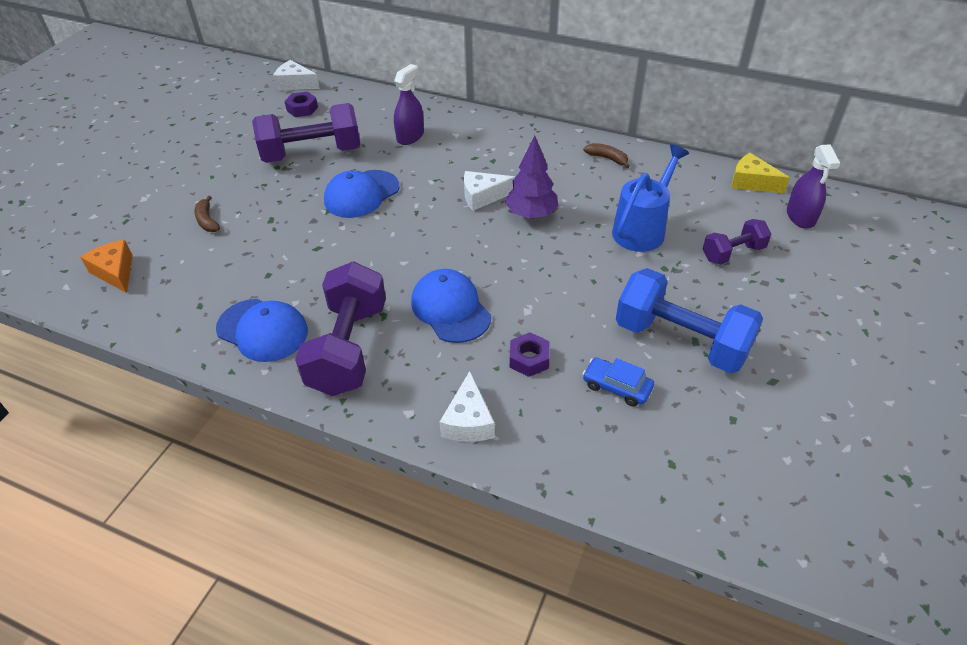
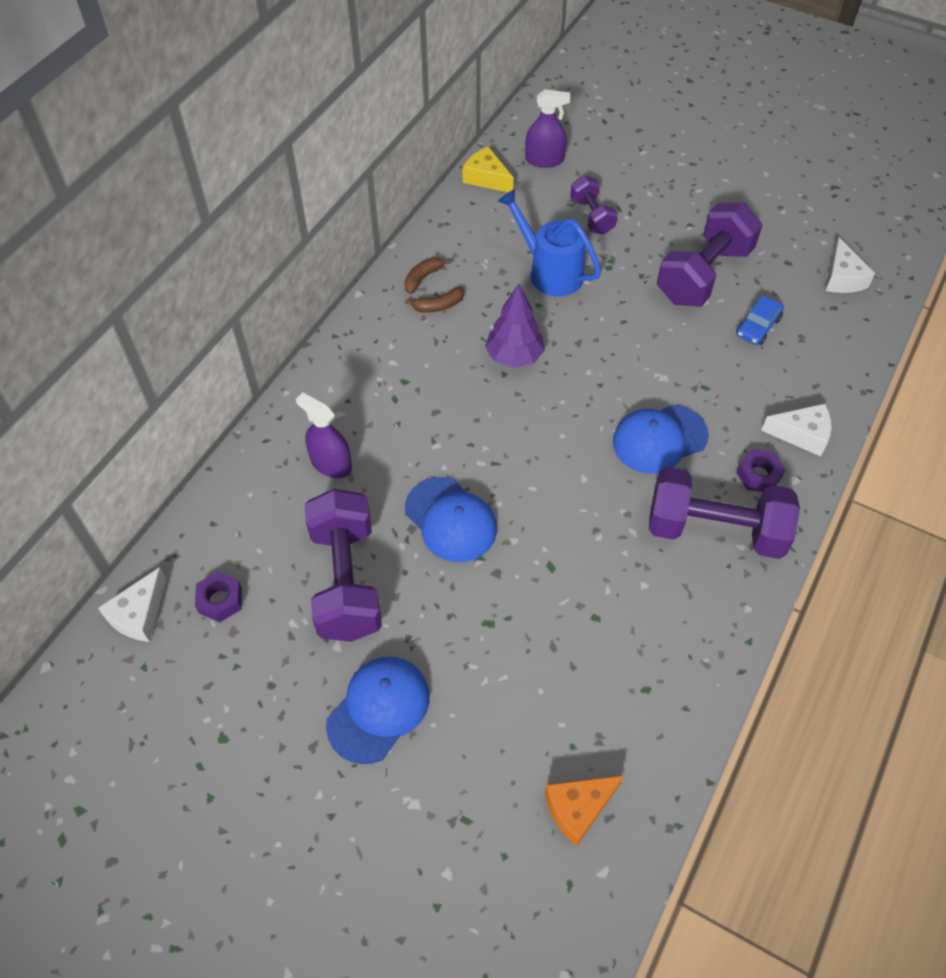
camera: 85 degrees left, 10 degrees up
(207, 220) = (480, 703): brown banana -> brown banana (438, 306)
(262, 330) = (688, 615): blue cap -> blue cap (378, 709)
(483, 196) = (475, 397): white cheese -> white cheese (842, 278)
(529, 359) = (727, 383): purple nut -> purple nut (758, 475)
(681, 341) = (703, 275): blue dumbbell -> purple dumbbell
(751, 182) = (486, 178): yellow cheese -> yellow cheese turned 90 degrees clockwise

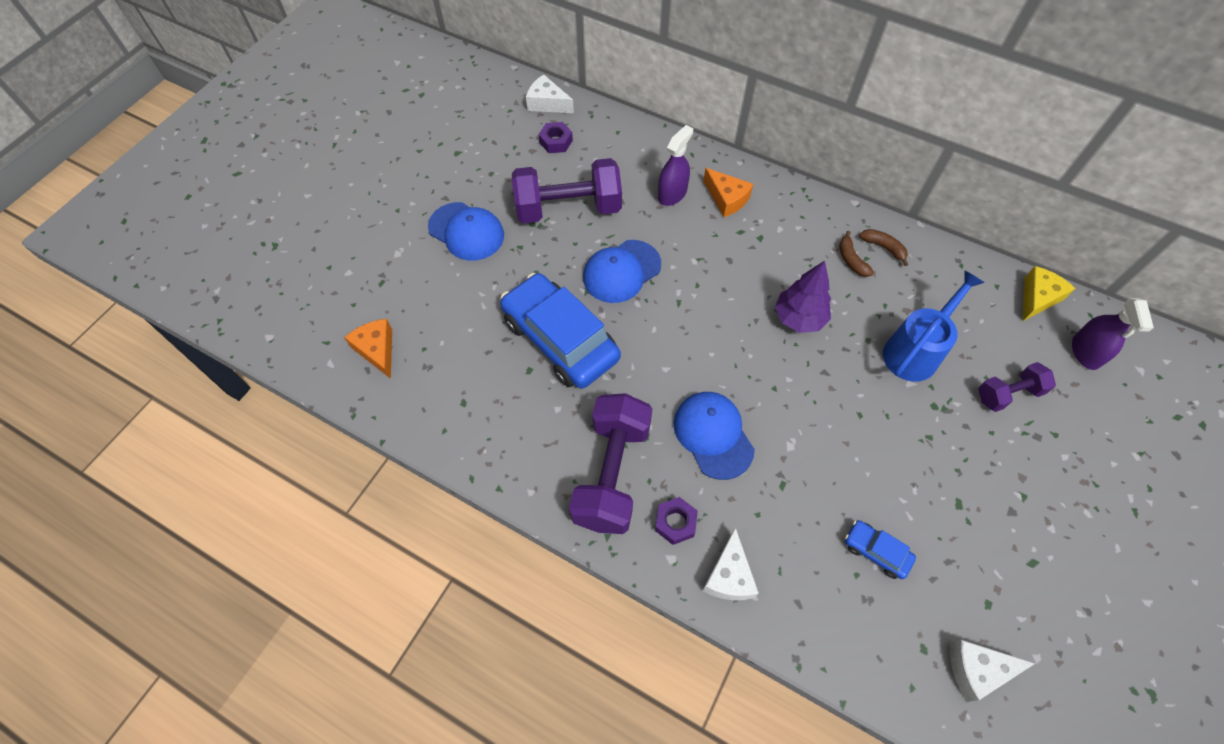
camera: 90 degrees right, 5 degrees up
(344, 409) = (726, 199): none -> orange cheese
(551, 584) = (560, 339): none -> blue car
(703, 275) = (944, 502): purple dumbbell -> none

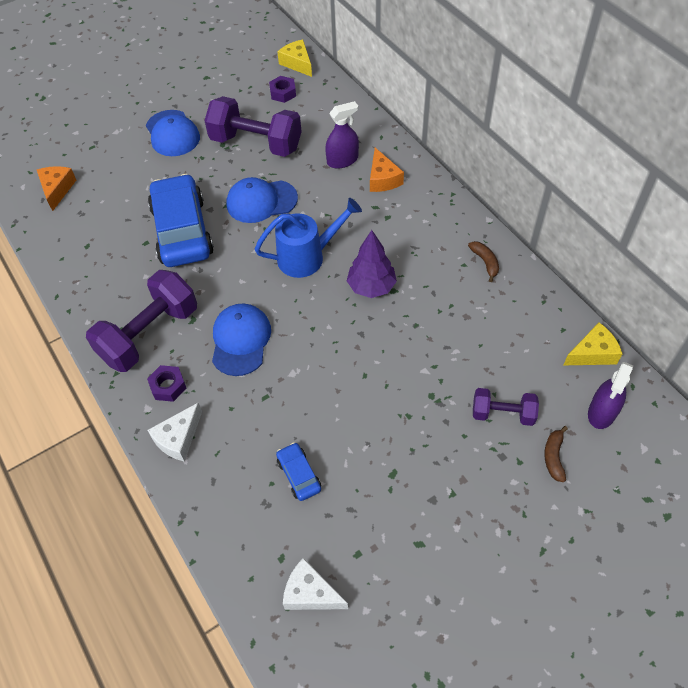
camera: 30 degrees right, 5 degrees down
(547, 103) = (297, 63): white cheese -> yellow cheese
(851, 260) = (449, 261): brown banana -> brown banana (554, 457)
(915, 350) = (448, 348): blue watering can -> blue watering can (308, 256)

